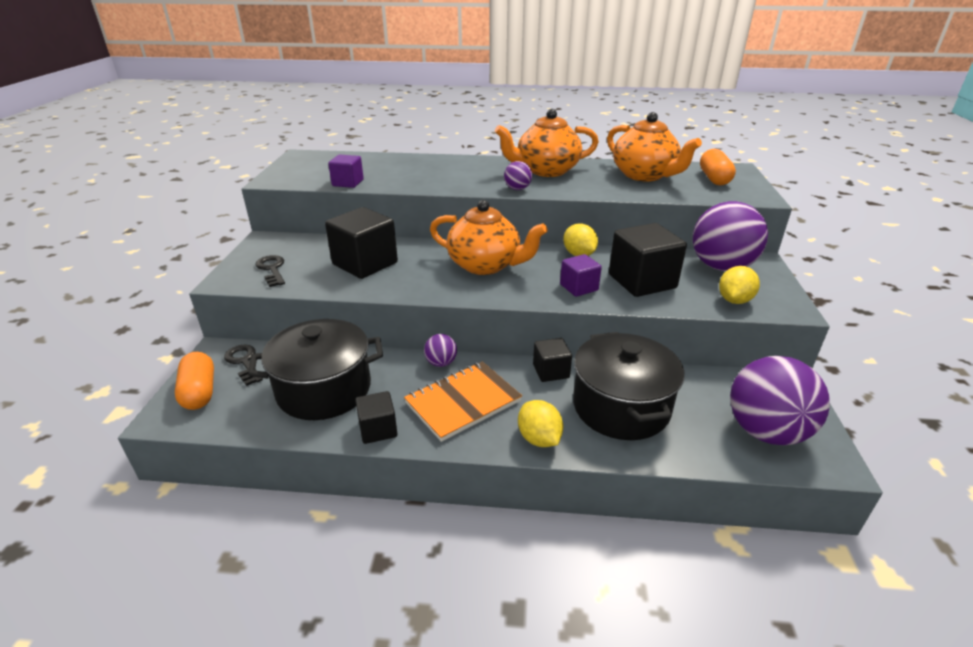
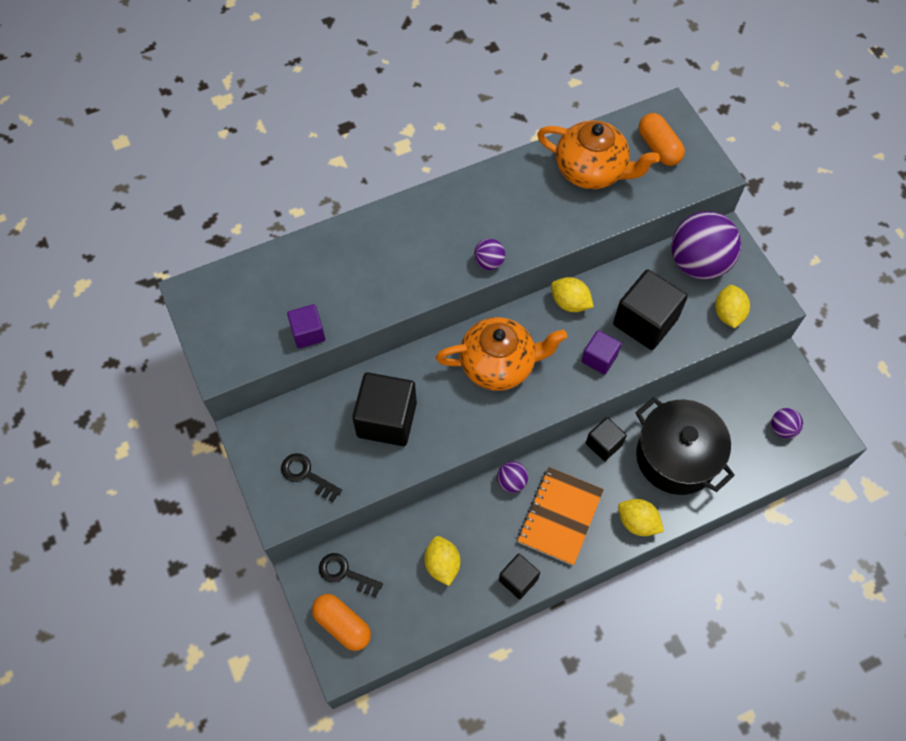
camera: 30 degrees left, 30 degrees up
(324, 390) = (442, 564): black pot -> yellow lemon
(546, 171) = (490, 205): orange teapot -> none
(766, 431) = (782, 428): purple ball -> purple ball, size x0.44

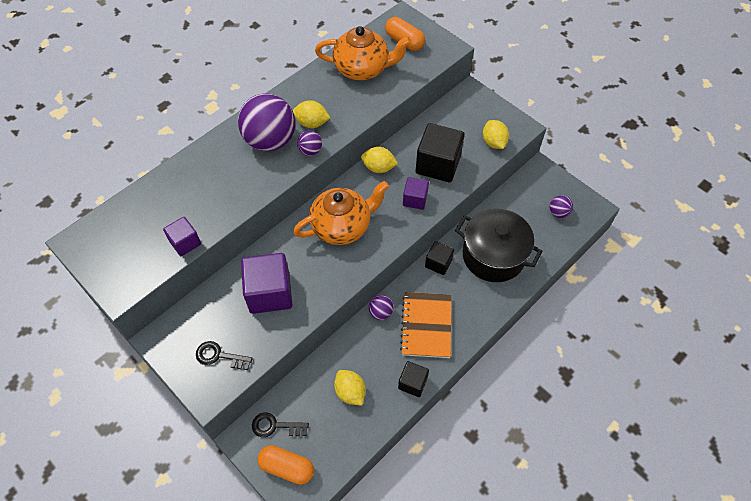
camera: 20 degrees left, 5 degrees down
(387, 419) = (270, 293): black cube -> purple cube
(637, 522) = (484, 311): yellow lemon -> yellow lemon (312, 123)
(698, 263) = (459, 115): purple ball -> purple ball (270, 141)

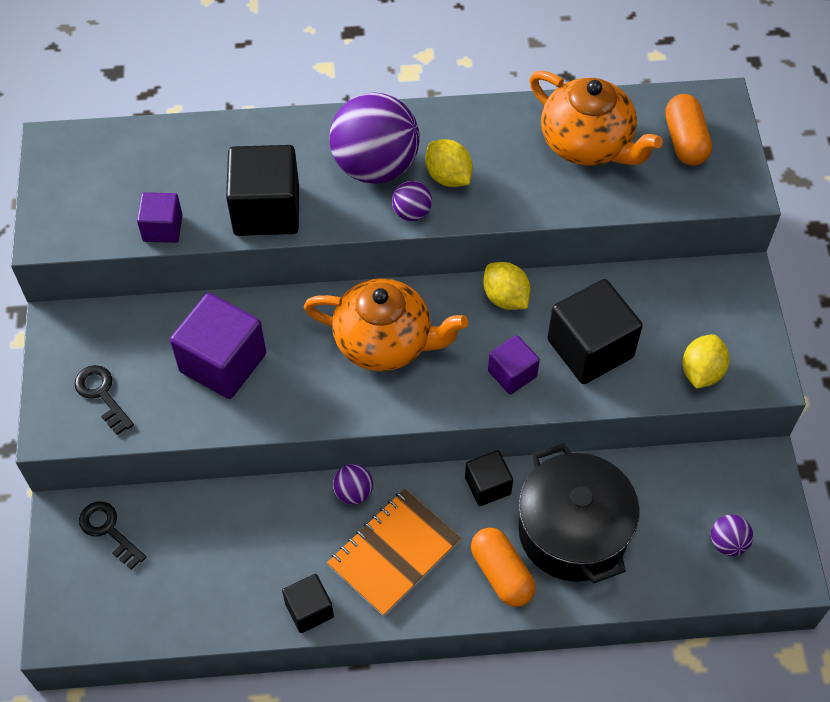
camera: 40 degrees right, 0 degrees up
(234, 197) = (266, 210): none -> black cube
(287, 467) = (78, 588): orange capsule -> orange capsule (501, 574)
(350, 392) = (226, 560): yellow lemon -> none

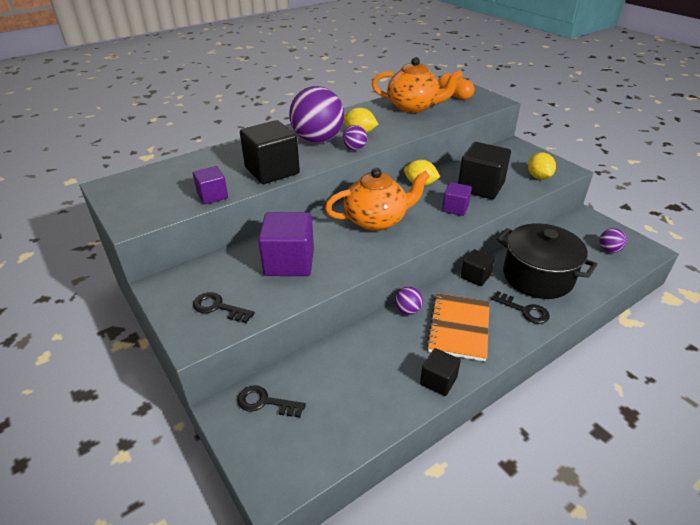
camera: 30 degrees left, 20 degrees down
(501, 574) = (524, 310): orange capsule -> black key

